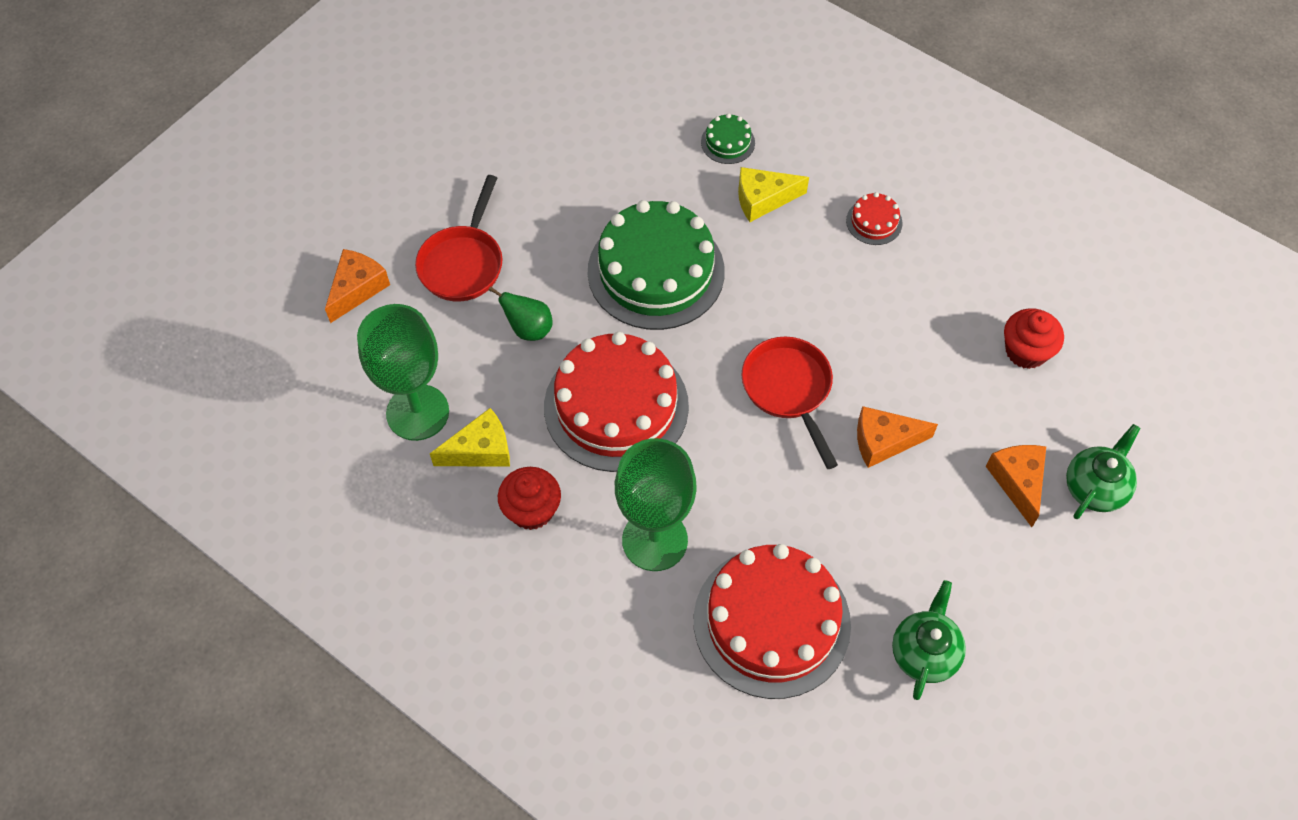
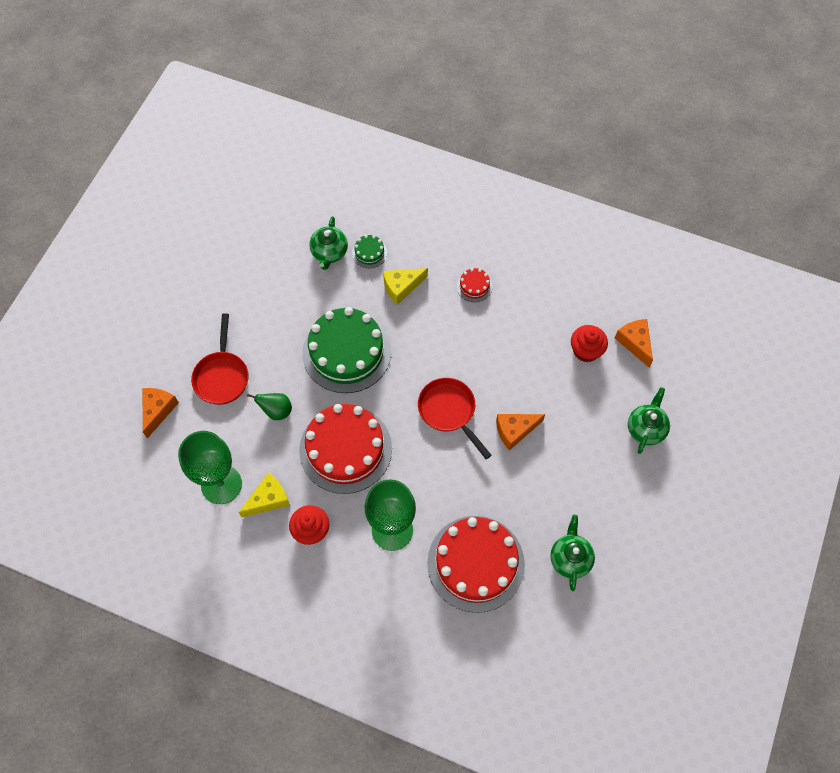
camera: 15 degrees left, 5 degrees up
(668, 130) = (329, 253): none -> green teapot
(1018, 482) = (600, 436): orange cheese -> orange cheese (635, 343)

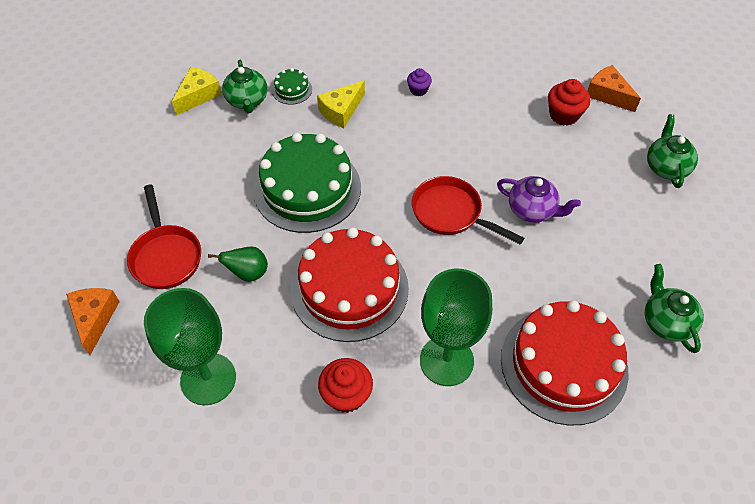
camera: 20 degrees left, 10 degrees down
(268, 499) = (276, 376): yellow cheese -> yellow cheese (198, 95)
(474, 286) = (418, 90): red cake -> purple cupcake
(515, 430) = (532, 210): orange cheese -> purple teapot

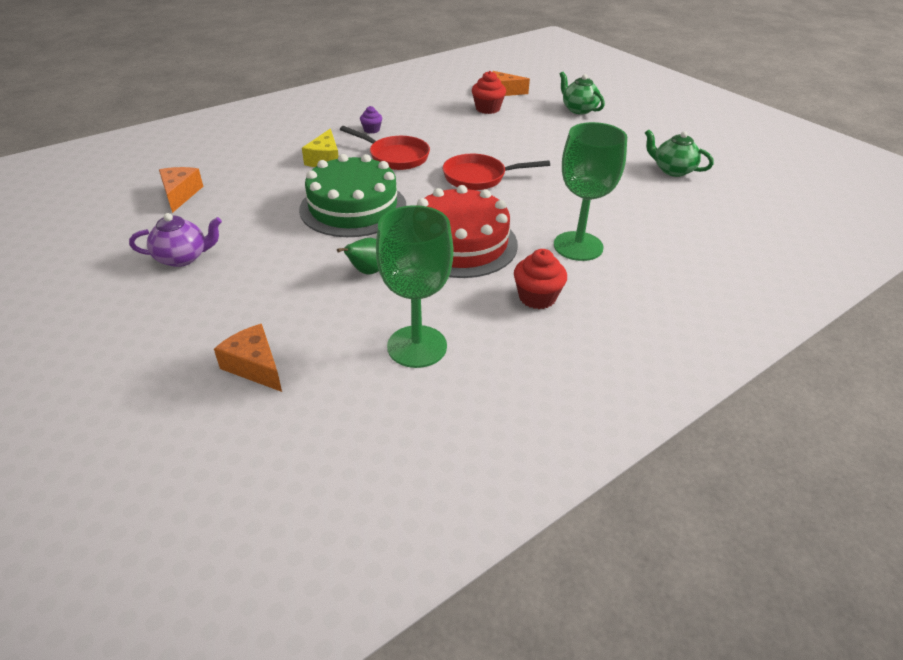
camera: 40 degrees left, 15 degrees down
(166, 256) = (276, 295): red pan -> red pan (395, 157)
(198, 95) = (180, 194): yellow cheese -> orange cheese
(247, 101) = (233, 181): green teapot -> none
(292, 89) = (266, 162): green cake -> none
(532, 210) = (529, 156): purple teapot -> purple teapot (183, 258)
(563, 364) = (648, 213): red cake -> none

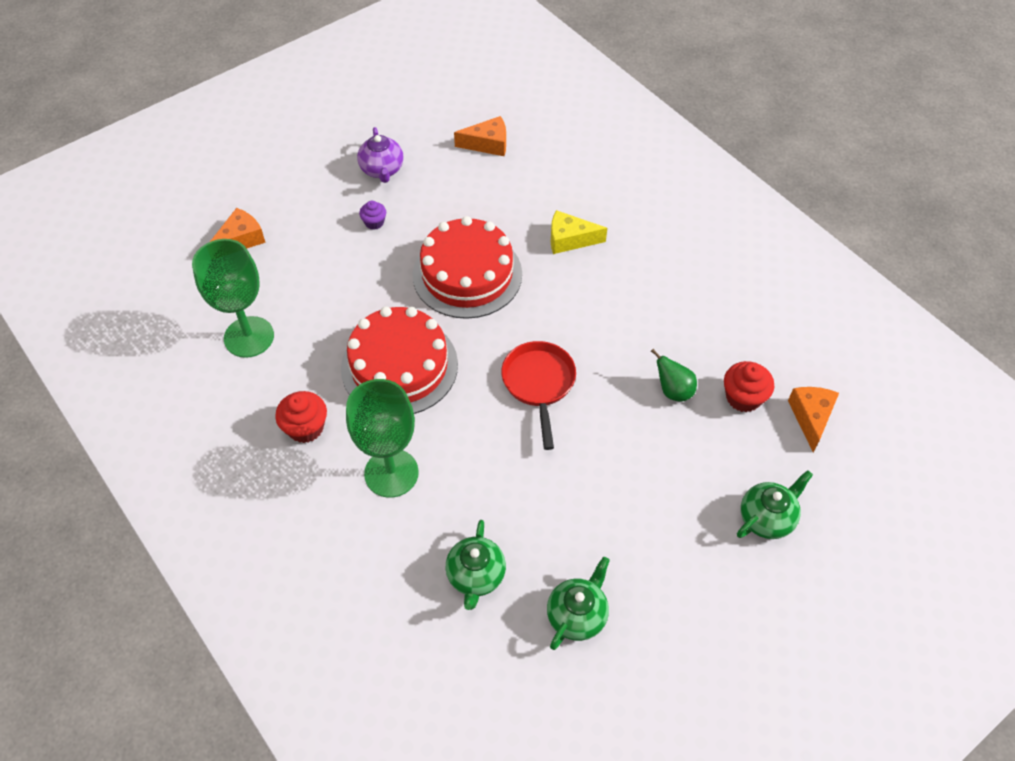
camera: 90 degrees right, 15 degrees up
(353, 207) = (467, 274): green cake -> red cake
(367, 272) = (355, 295): green pear -> green pear (673, 391)
(371, 130) = (652, 274): purple cupcake -> purple cupcake (374, 222)
(395, 157) = (583, 301): red pan -> none
(660, 207) = (476, 576): none -> green teapot

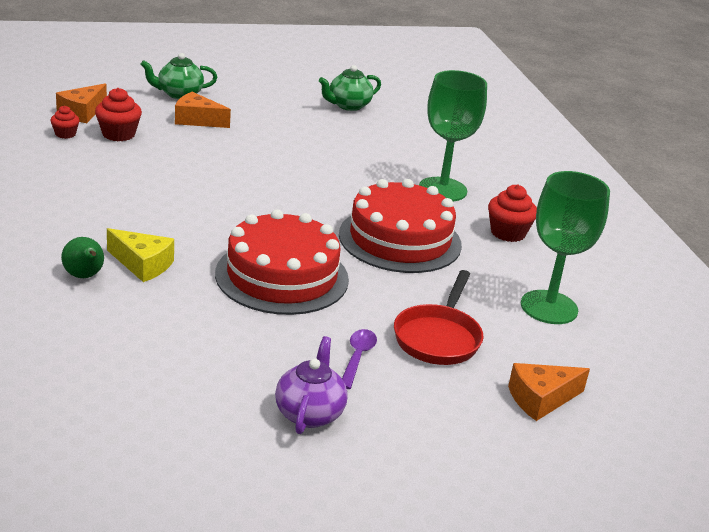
camera: 160 degrees left, 25 degrees down
(374, 222) = (357, 357): purple cupcake -> purple spoon
(476, 576) = (406, 135): green teapot -> none
(488, 144) = (136, 391): orange cheese -> orange cheese (197, 120)
(539, 384) = (279, 190): red pan -> red pan (438, 337)
(673, 391) = (169, 153): green pear -> green pear (84, 276)
(784, 370) = (65, 134): none -> red cupcake

